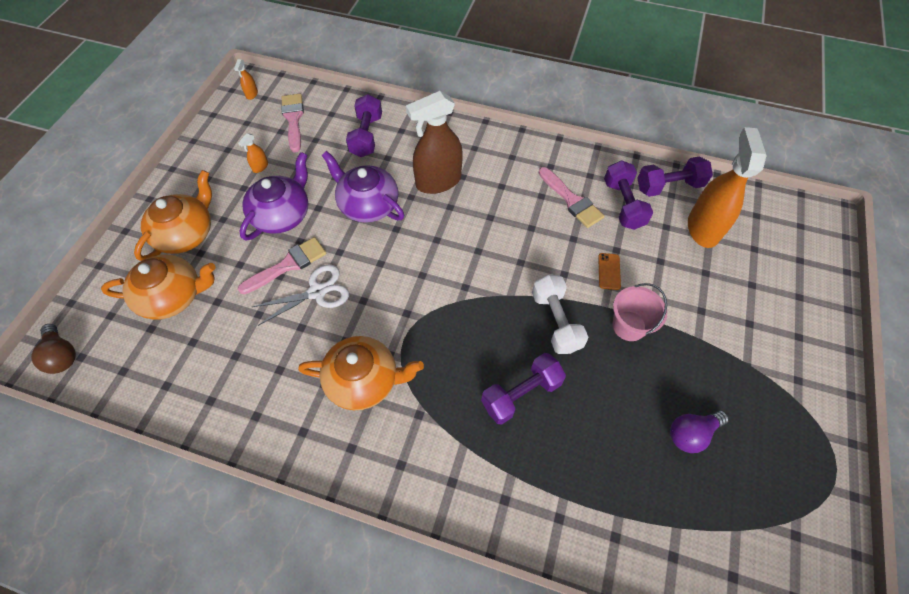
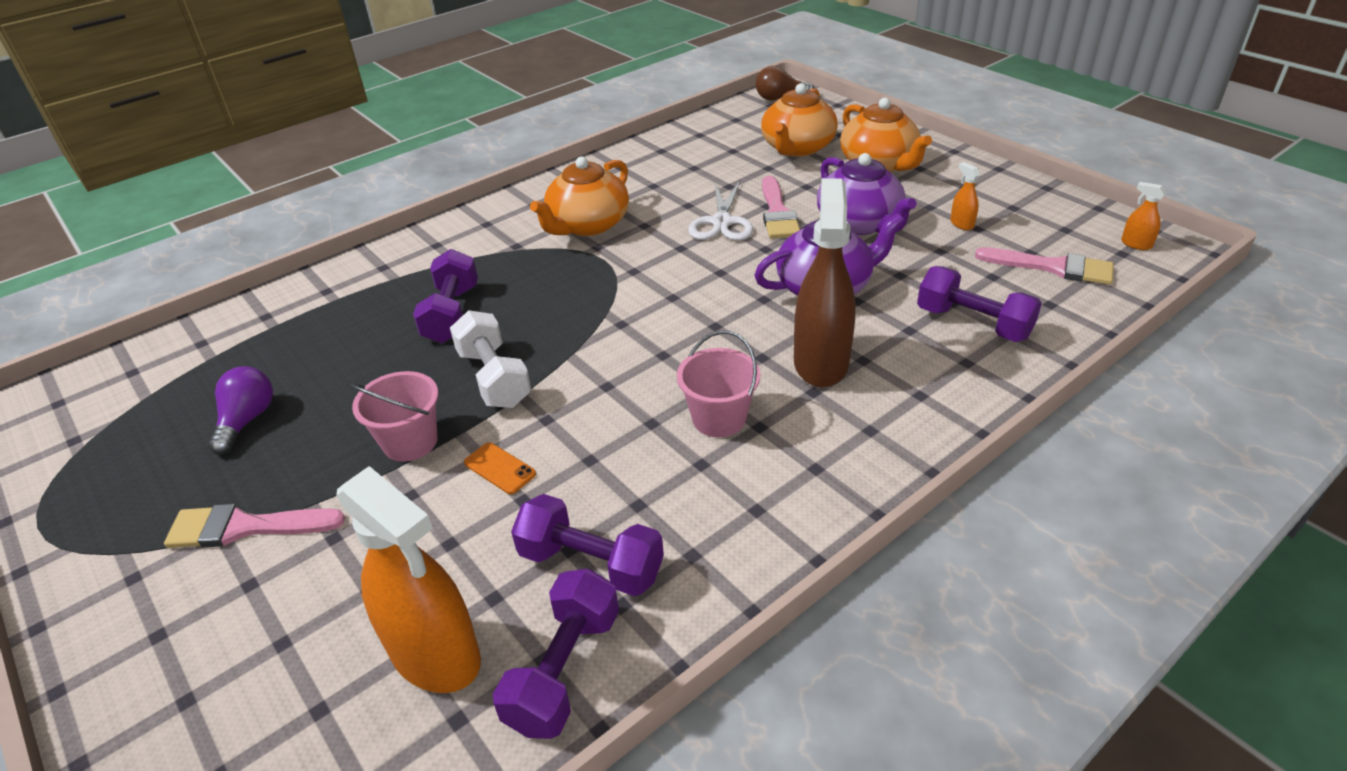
camera: 125 degrees right, 20 degrees down
(508, 203) = (719, 418): none -> pink bucket
(556, 321) = (494, 378): white dumbbell -> white dumbbell turned 45 degrees clockwise
(571, 200) = (660, 496): pink brush -> pink brush (245, 527)

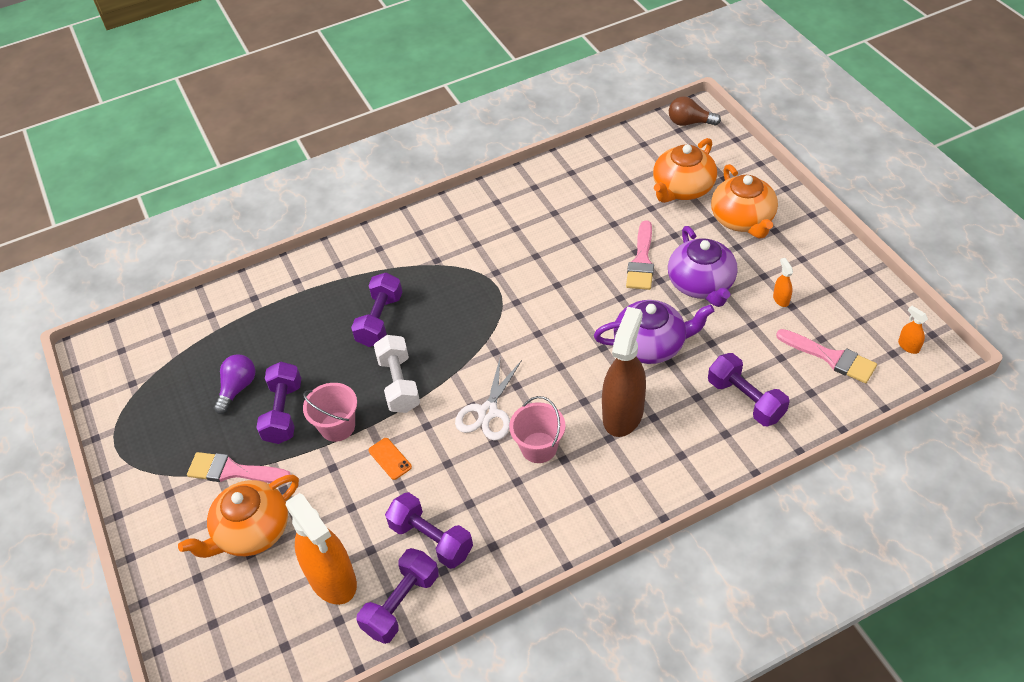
camera: 15 degrees right, 10 degrees up
(323, 438) = (284, 412): none -> purple dumbbell
(587, 225) = (493, 248): orange teapot -> orange teapot (252, 531)
(722, 222) = (596, 263): white scissors -> white scissors (488, 412)

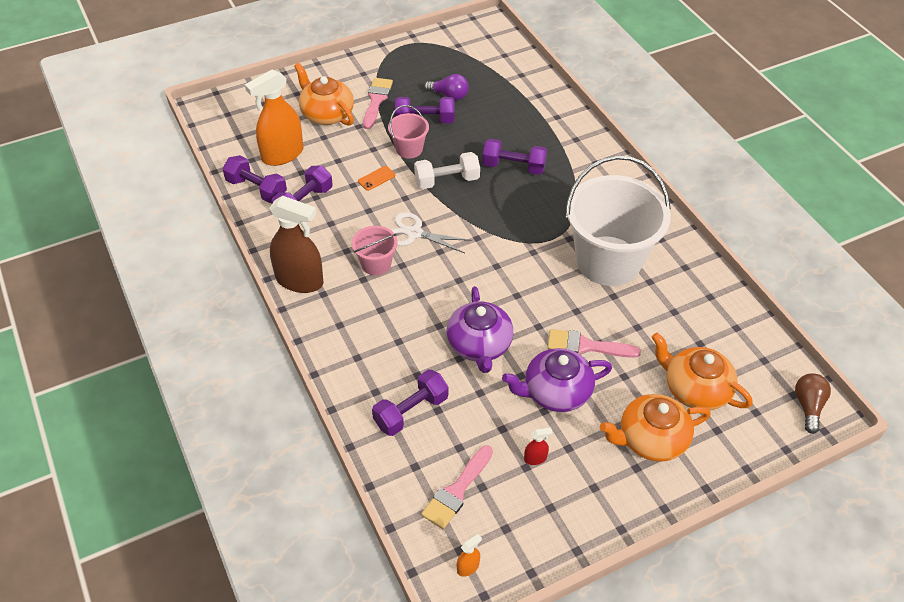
camera: 85 degrees right, 0 degrees up
(528, 242) = (608, 261): none -> white bucket
(623, 414) = (404, 320): brown spray bottle -> brown spray bottle (299, 280)
(781, 299) = (535, 458): orange spray bottle -> red spray bottle

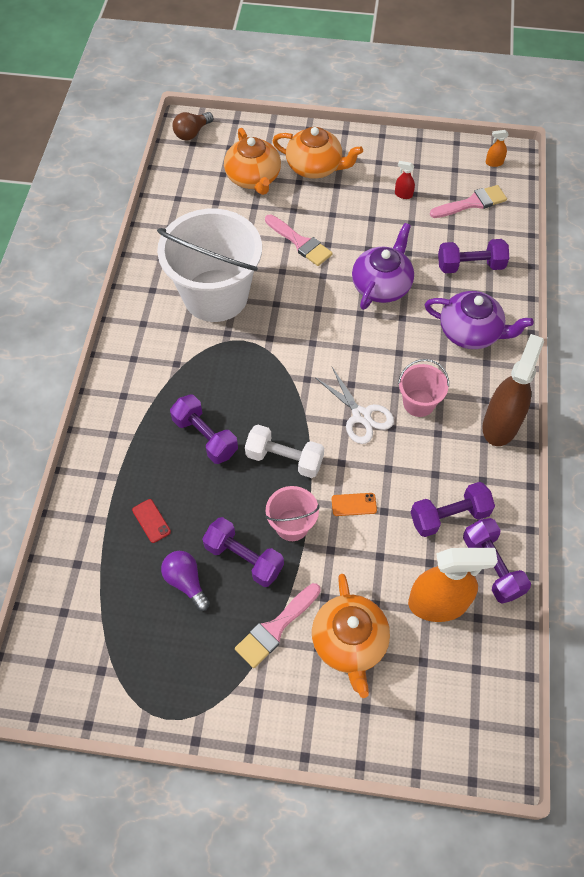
camera: 145 degrees left, 10 degrees up
(299, 280) = (500, 425): brown spray bottle -> brown spray bottle turned 60 degrees clockwise
(500, 111) = (151, 521): none -> red phone
(555, 392) = (352, 225): purple teapot -> purple teapot (471, 332)

